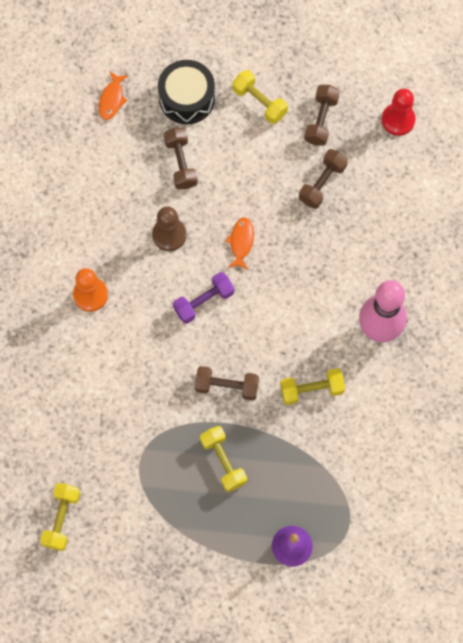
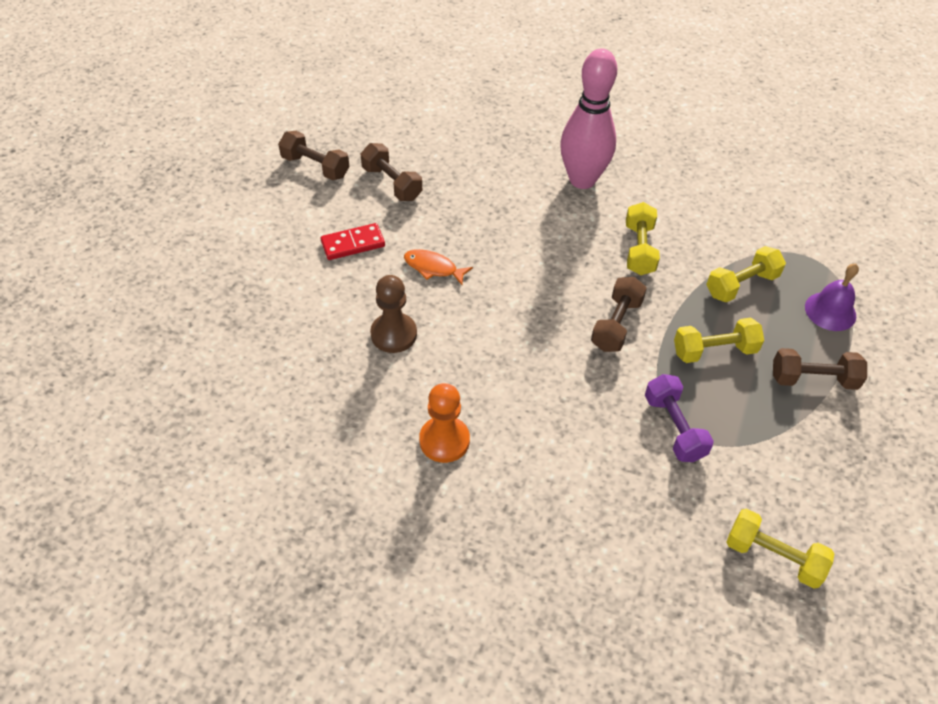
camera: 75 degrees left, 20 degrees down
(112, 99) = (173, 350): orange fish -> none
(181, 163) = (302, 300): brown dumbbell -> brown dumbbell (813, 379)
(187, 98) = (218, 274): black drum -> none
(203, 302) = (497, 321): purple dumbbell -> purple dumbbell (674, 428)
(246, 178) = (353, 244): none -> red domino
(259, 102) = (263, 211): yellow dumbbell -> yellow dumbbell (741, 285)
(398, 120) = (348, 111): red pawn -> none

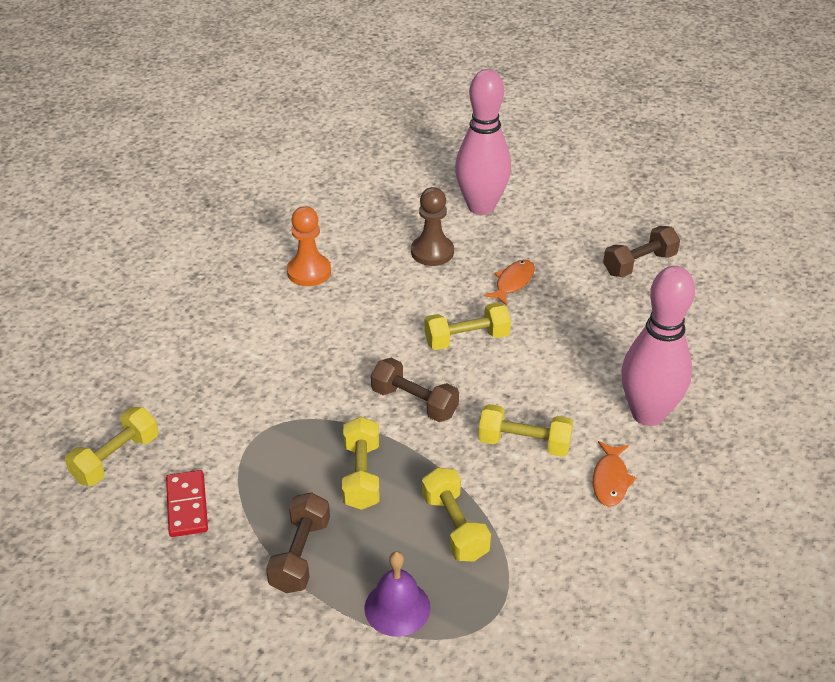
camera: 100 degrees right, 10 degrees down
(308, 300) = (481, 207): none -> pink bowling pin
(315, 167) = (664, 216): brown dumbbell -> none
(353, 244) = (550, 234): red domino -> red domino (187, 506)
(522, 295) = (466, 339): none -> yellow dumbbell
(659, 200) = (610, 480): none -> orange fish
(674, 428) = (275, 420): purple dumbbell -> none

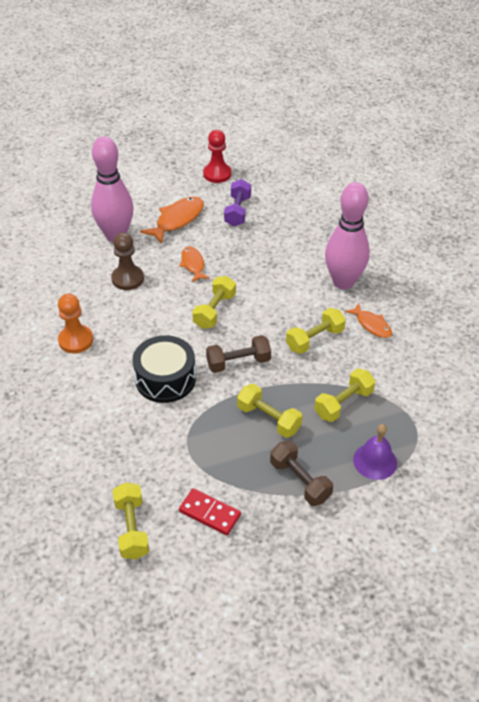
camera: 50 degrees left, 5 degrees up
(329, 363) = (165, 379): none -> black drum
(455, 527) = (343, 403): yellow dumbbell -> yellow dumbbell turned 60 degrees counterclockwise
(562, 231) = (177, 220): none -> orange fish
(639, 264) = (237, 211): brown dumbbell -> purple dumbbell
(674, 214) = (217, 174): none -> red pawn

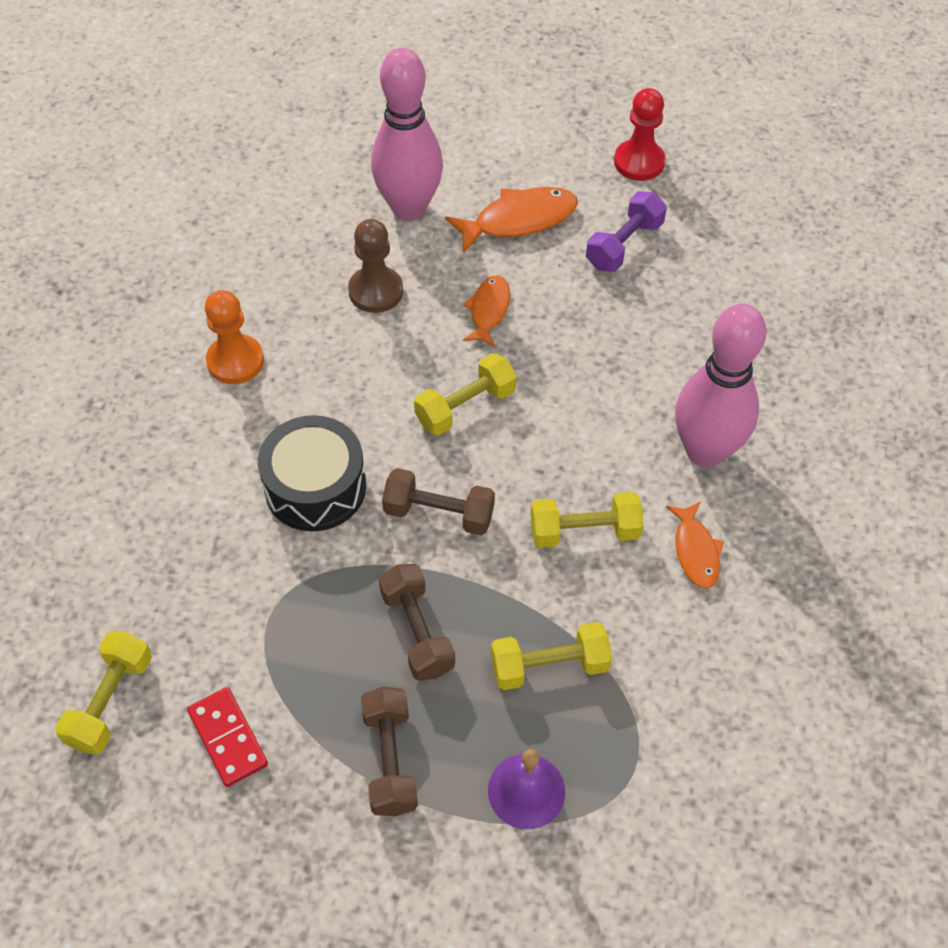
camera: 30 degrees right, 10 degrees up
(268, 419) = (417, 632): yellow dumbbell -> brown dumbbell

